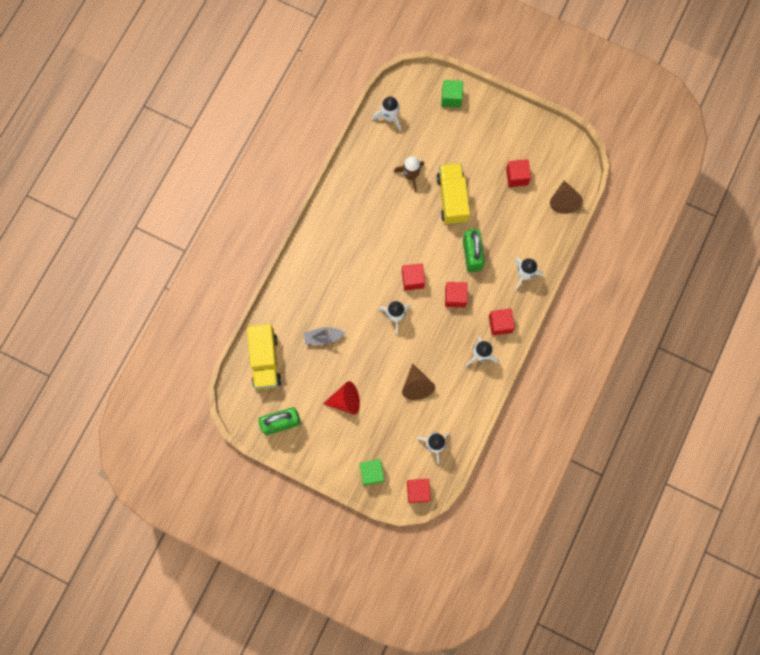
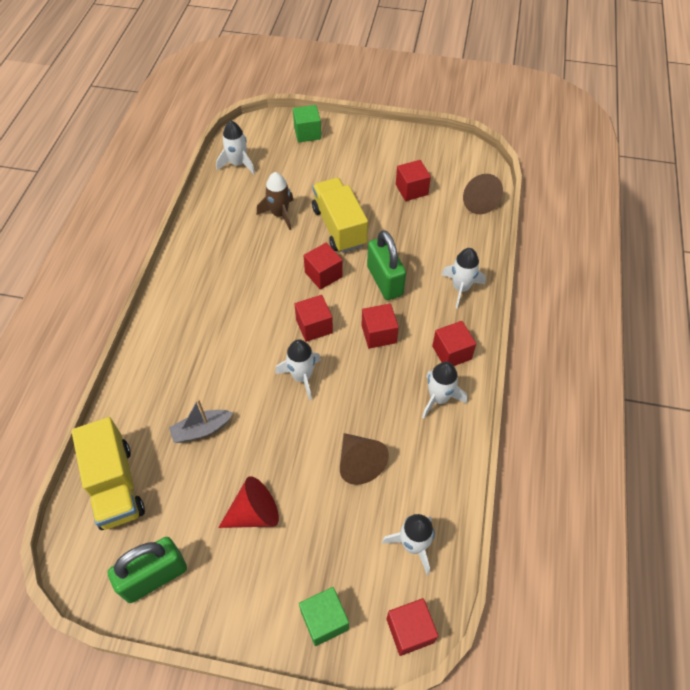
camera: 15 degrees left, 20 degrees down
(430, 238) = (323, 274): none -> red cube

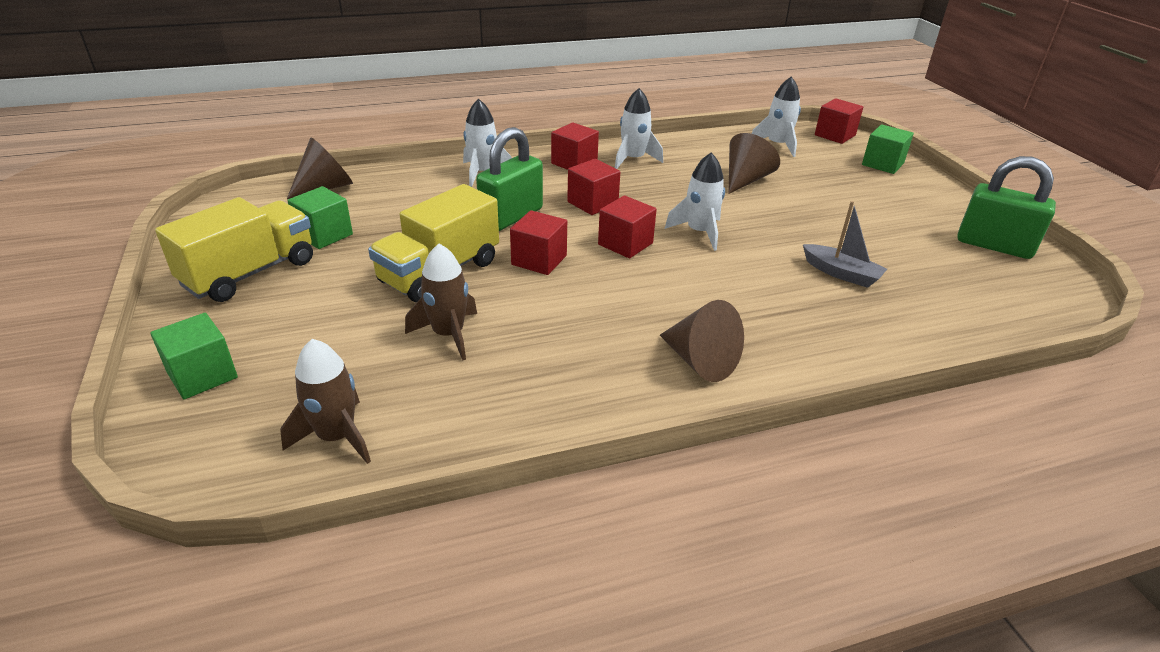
camera: 120 degrees left, 20 degrees down
(115, 485) = (977, 306): yellow truck -> yellow truck (250, 273)
(186, 302) = (700, 361): none -> brown cone
(238, 164) = (337, 437): white rocket -> brown rocket
(254, 513) = (864, 215): red cone -> none
(411, 189) = (324, 235): red cube -> green cube

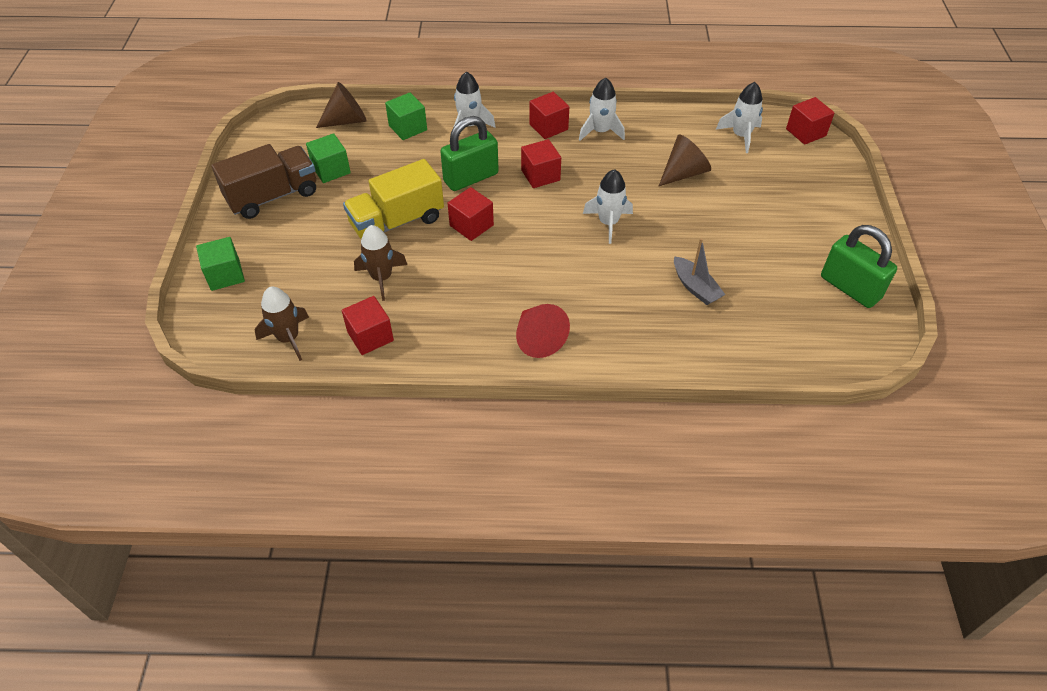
camera: 20 degrees right, 15 degrees up
(250, 273) = (273, 196): yellow truck -> brown truck
(625, 244) = (543, 223): red cube -> red cube (370, 336)
(700, 361) = (538, 339): brown cone -> red cone
(882, 164) = (824, 177): green cube -> green cube (408, 128)

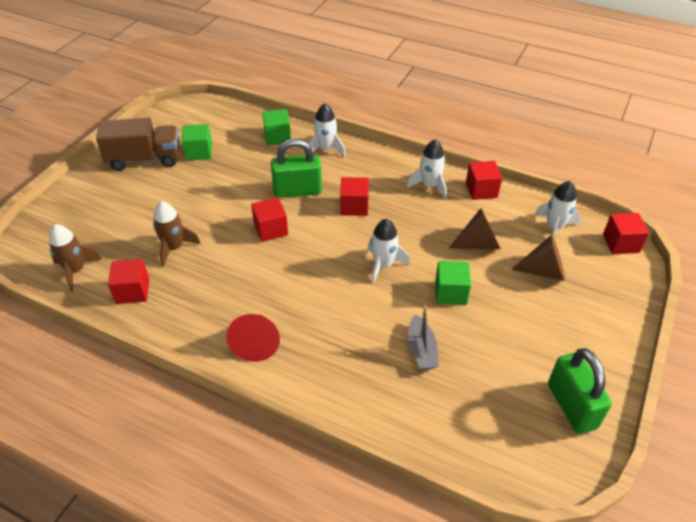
camera: 25 degrees right, 5 degrees down
(225, 275) = (70, 207): green cube -> green cube (450, 292)
(346, 120) = (237, 118): brown cone -> brown cone (544, 271)
(397, 222) = (217, 207): yellow truck -> none
(548, 127) = (388, 169): red cube -> red cube (481, 190)

